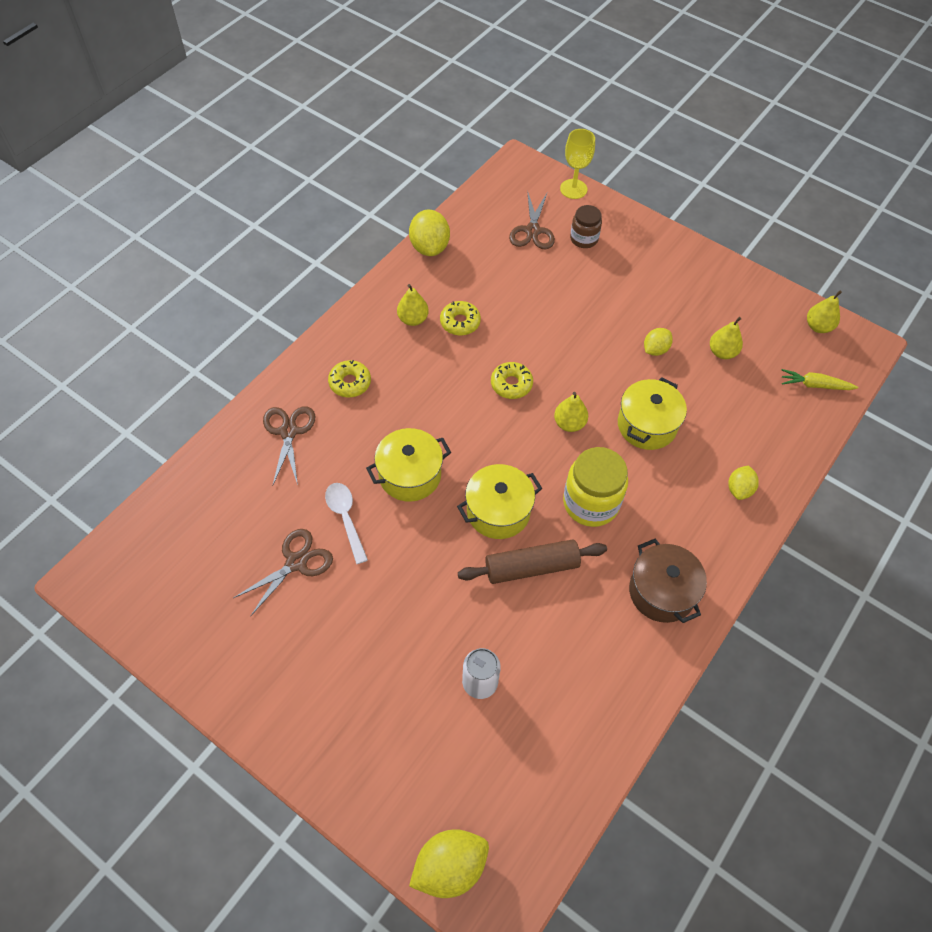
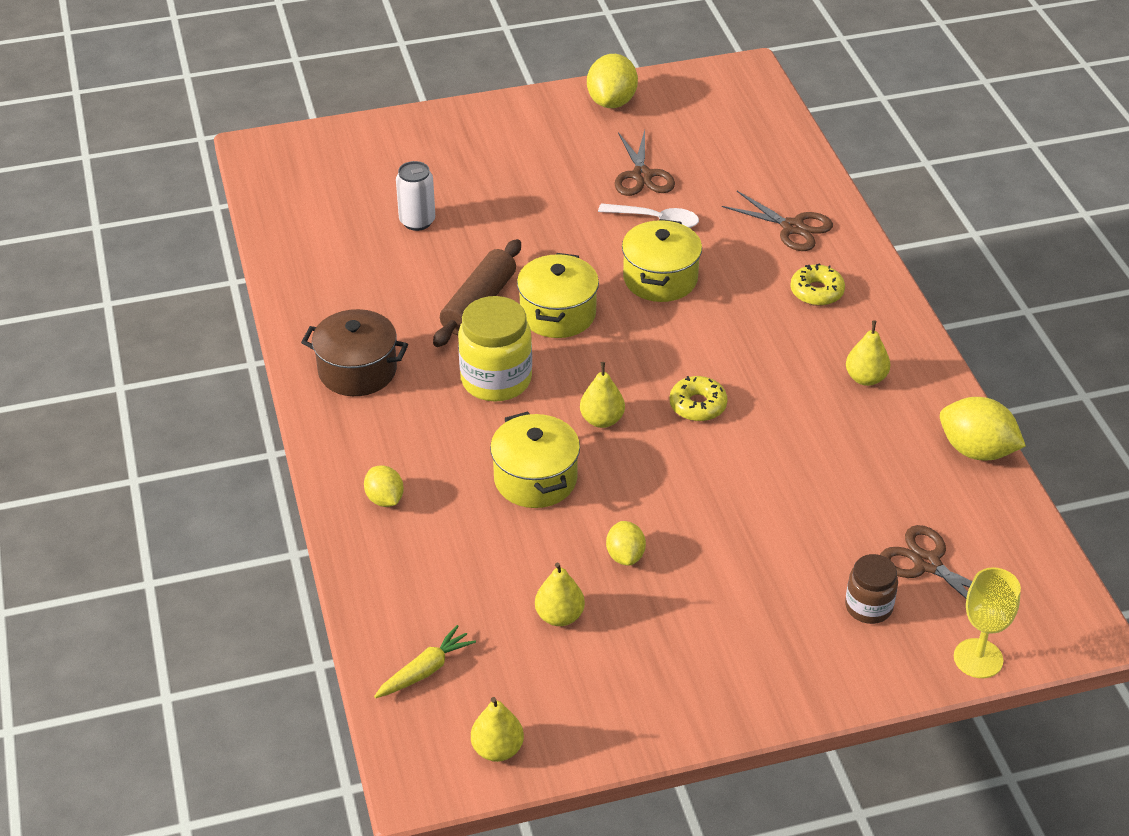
camera: 130 degrees right, 15 degrees down
(450, 867) = (312, 144): yellow lemon -> yellow lemon (611, 102)
(460, 322) = (826, 413): yellow donut -> none

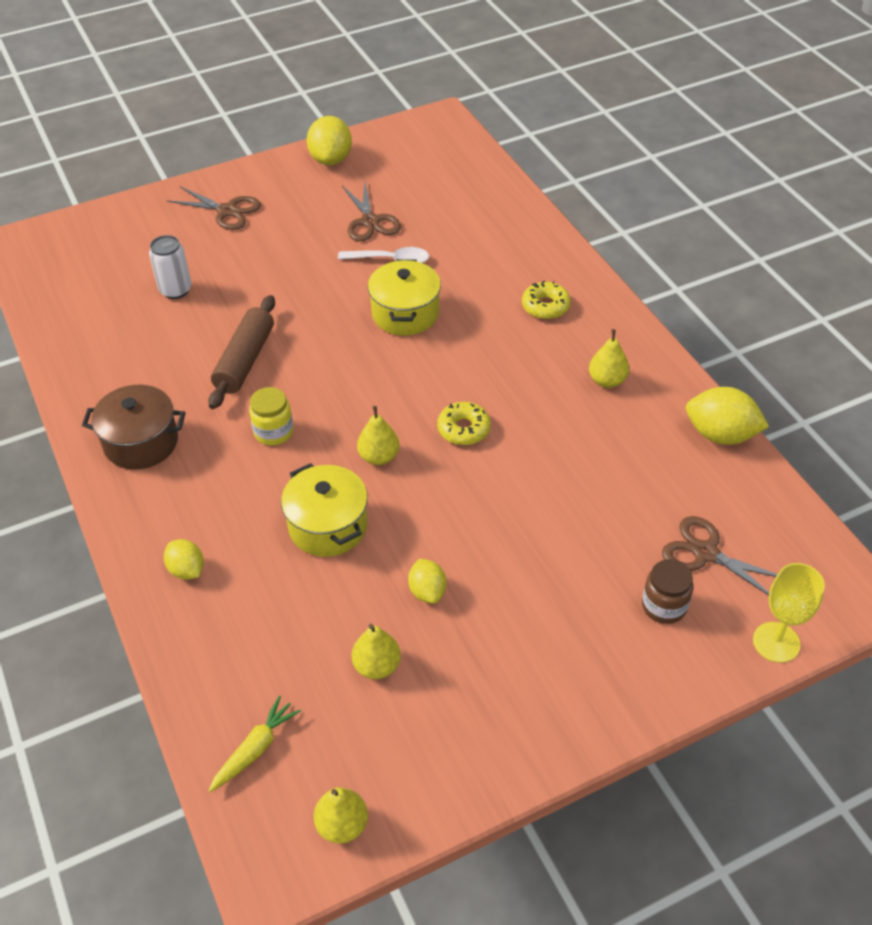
camera: 10 degrees left, 5 degrees up
(496, 380) = (273, 432): yellow jar -> yellow jar, size x0.60
(558, 314) = (319, 360): yellow pot -> none
(792, 227) = (511, 251): brown scissors -> brown scissors (227, 211)

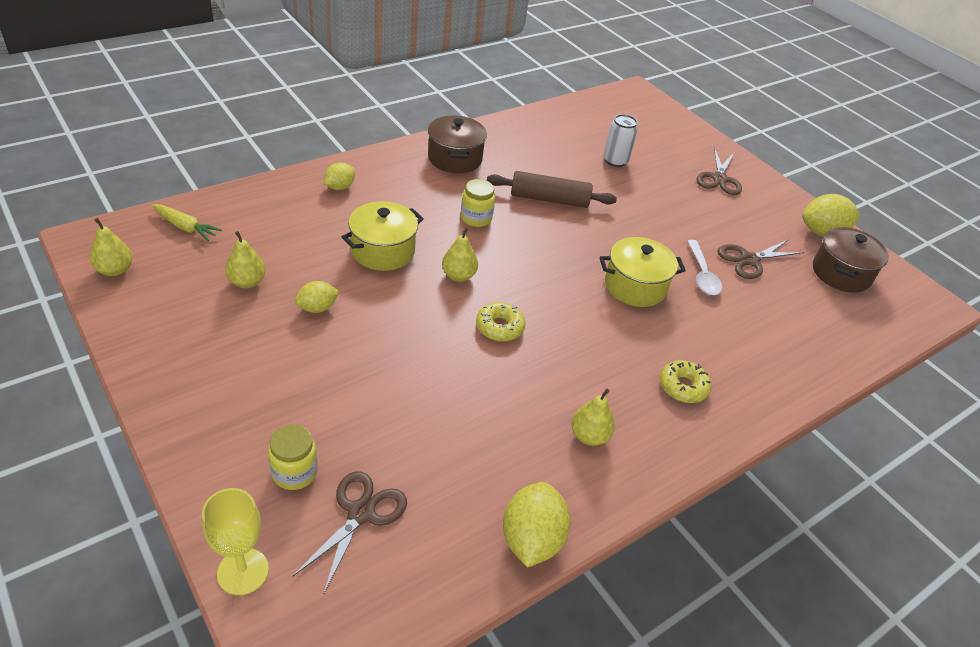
camera: 75 degrees right, 5 degrees down
(395, 164) = (841, 273): none -> brown pot
(664, 606) = (294, 472): brown jar -> yellow jar

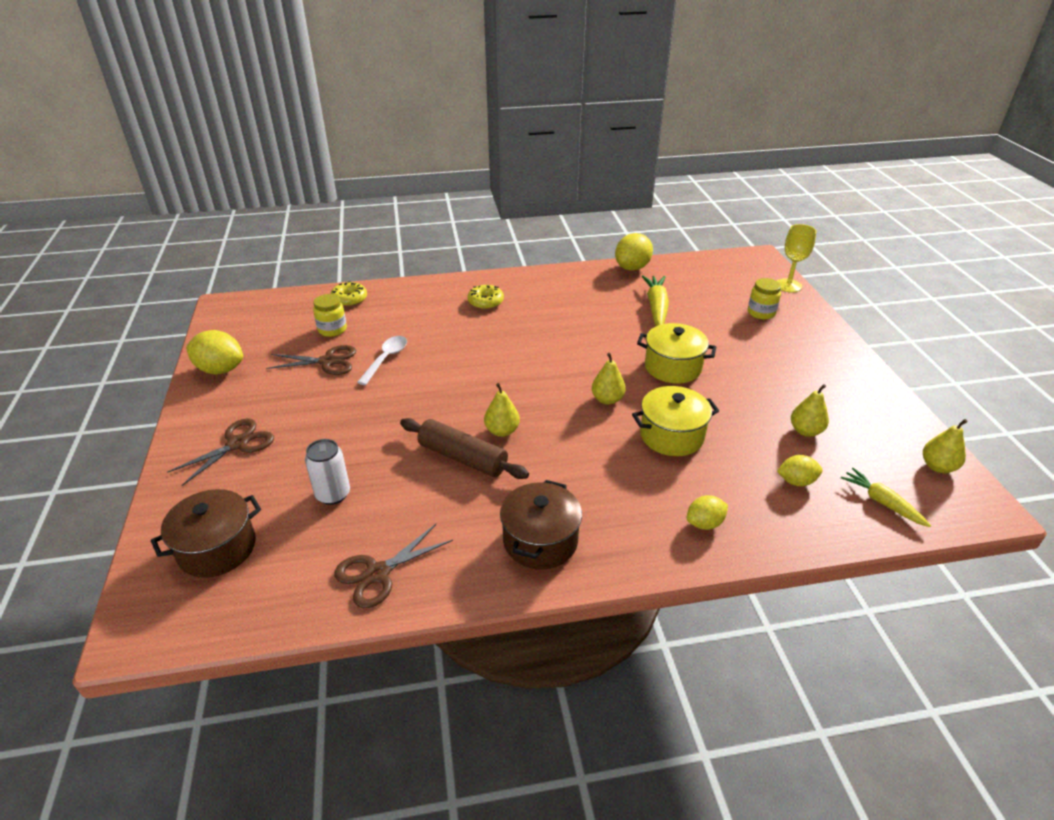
camera: 150 degrees left, 5 degrees down
(317, 308) = (741, 398): yellow lemon -> yellow lemon (796, 481)
(361, 513) = (723, 292): brown scissors -> brown scissors (378, 573)
(456, 439) = (656, 307): none -> yellow carrot
(476, 218) = (560, 451): yellow jar -> yellow jar (332, 329)
(499, 327) = (593, 357): yellow donut -> yellow donut (349, 299)
(589, 436) = (570, 294): yellow pear -> yellow pear (502, 431)
(635, 286) = (455, 362): yellow pot -> yellow pot (673, 367)
(841, 273) = (263, 337): brown pot -> brown pot (217, 548)

